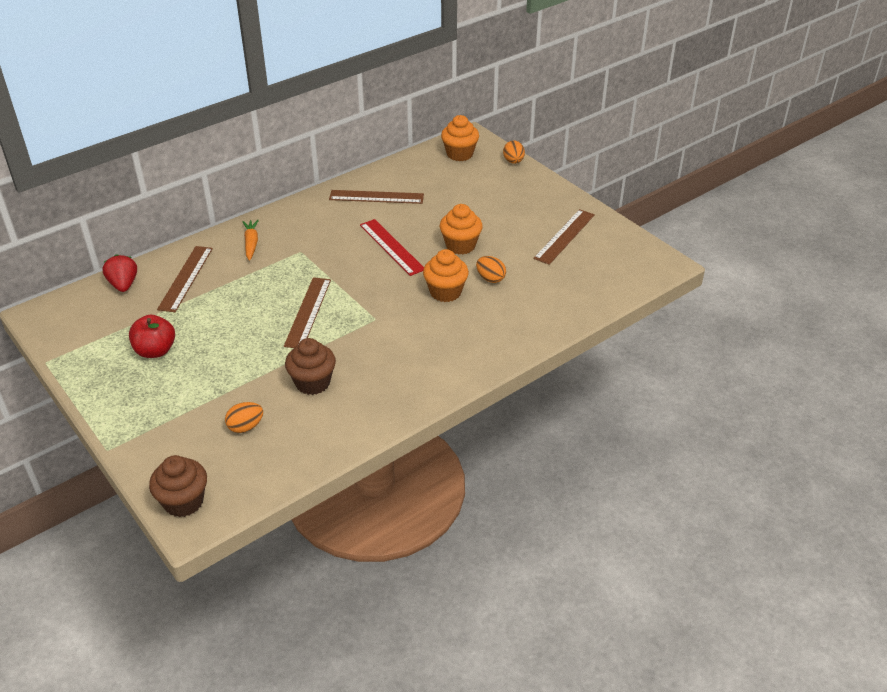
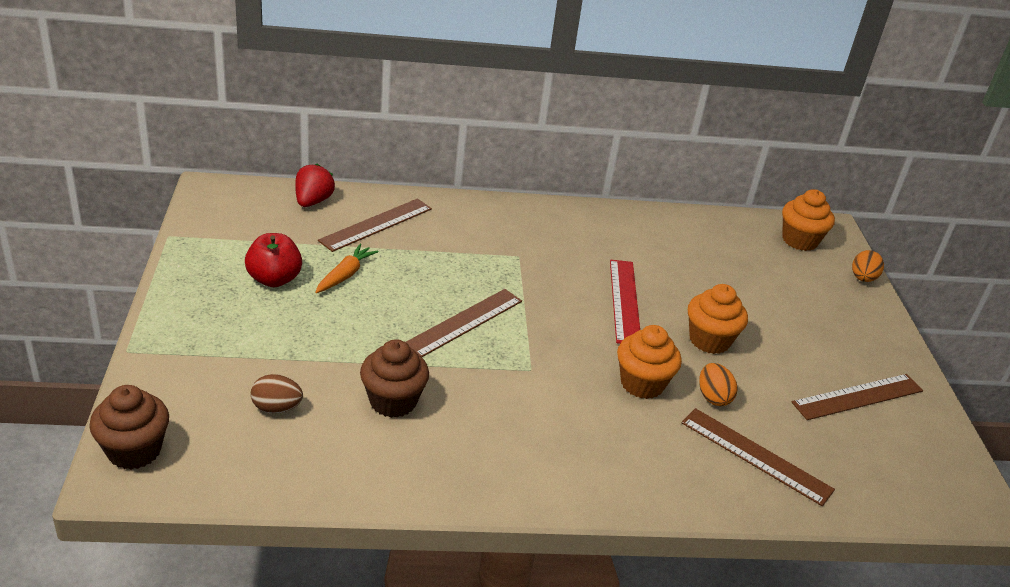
camera: 30 degrees right, 5 degrees down
(245, 427) = (276, 408): orange egg -> brown egg
(251, 243) = (475, 223): orange carrot -> orange carrot (345, 275)
(376, 197) = (657, 240): brown ruler -> brown ruler (755, 455)

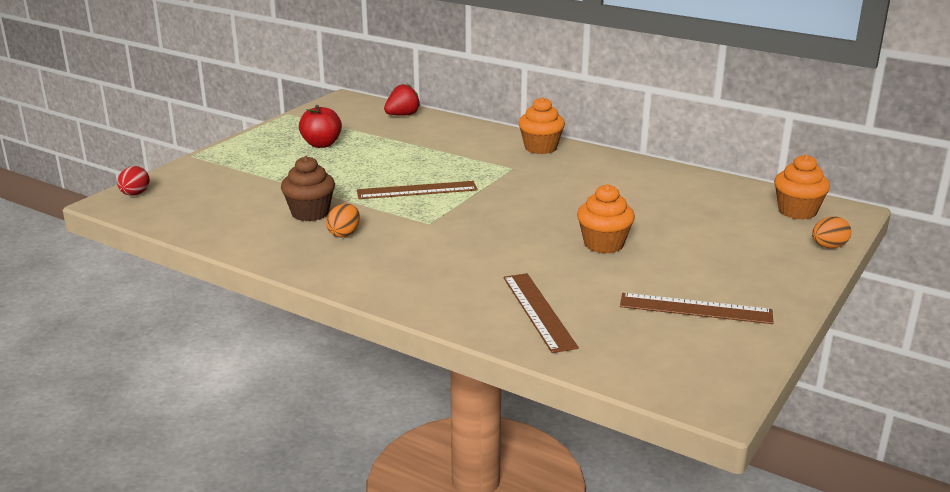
camera: 40 degrees right, 10 degrees down
(134, 450) = (135, 194): brown cupcake -> red egg
(276, 408) = (236, 198): brown egg -> none
(345, 275) = (370, 152): orange carrot -> none
(376, 224) = (429, 133): brown ruler -> none
(625, 301) = (563, 208): red ruler -> none
(642, 383) = (505, 251): orange cupcake -> orange cupcake (540, 148)
(713, 397) = (554, 273): orange egg -> orange egg (344, 234)

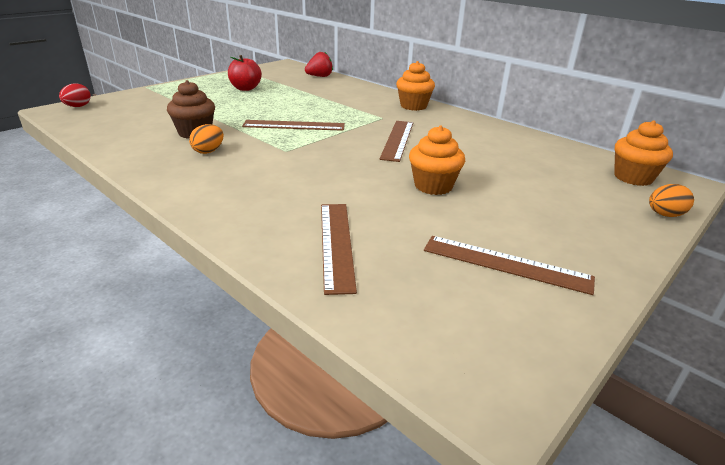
camera: 10 degrees right, 5 degrees up
(543, 195) = (397, 140): none -> brown ruler

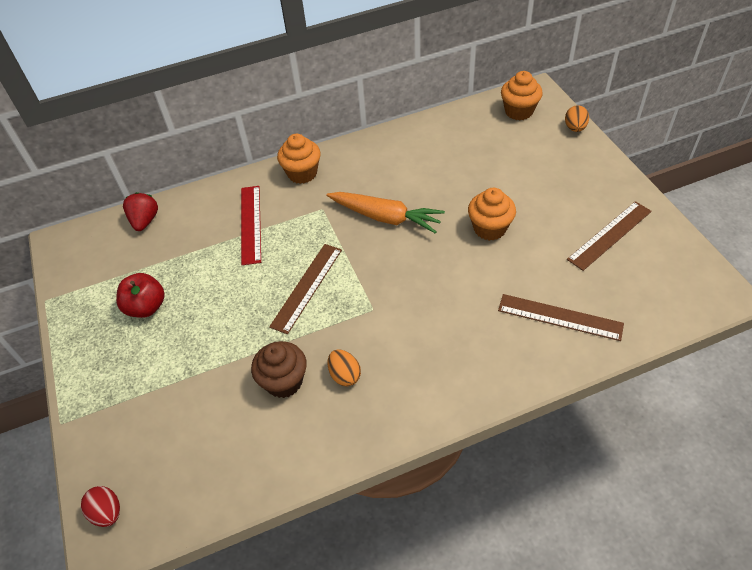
camera: 60 degrees left, 20 degrees up
(343, 100) = (250, 224): none -> red ruler
(397, 140) = (385, 217): brown ruler -> orange carrot

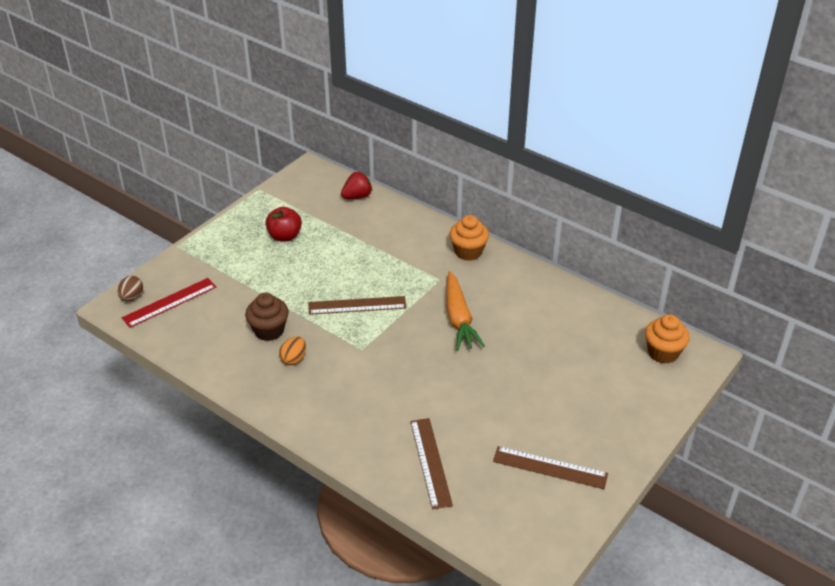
camera: 55 degrees right, 10 degrees down
(107, 512) = (132, 297): red egg -> brown egg
(250, 224) = (395, 249): red ruler -> red ruler (169, 302)
(489, 228) = (495, 385): orange cupcake -> none
(575, 128) = (675, 400): orange egg -> none

